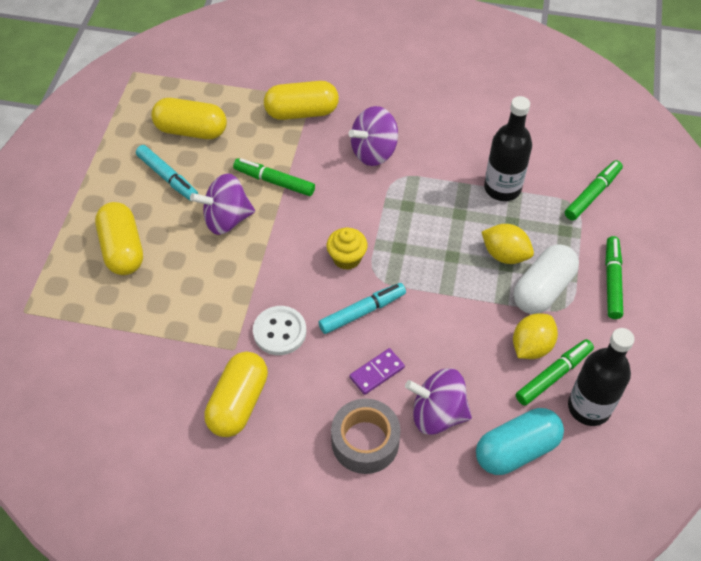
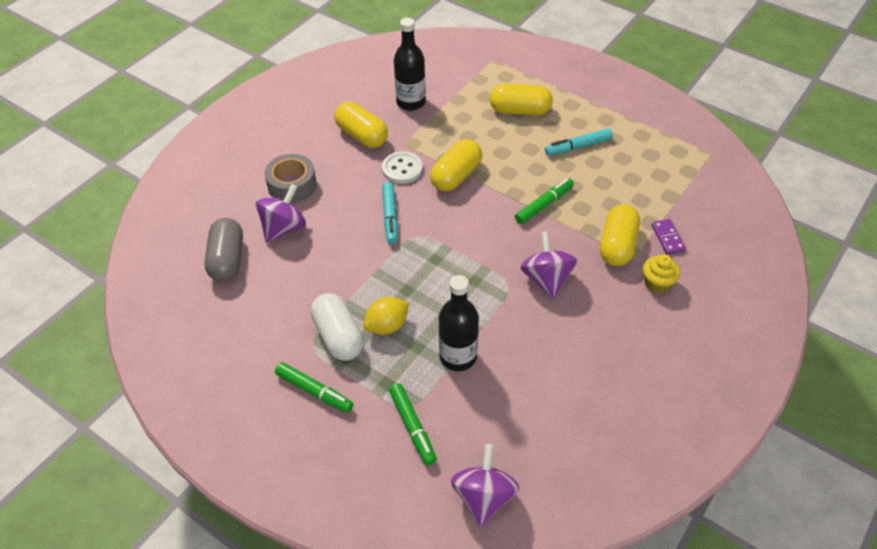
camera: 115 degrees right, 5 degrees down
(191, 130) = (624, 171): yellow capsule -> yellow capsule (456, 176)
(226, 219) = (519, 168): purple spinning top -> purple spinning top (484, 497)
(347, 258) = (443, 224): yellow cupcake -> yellow cupcake (657, 283)
(377, 372) = (336, 208): purple domino -> purple domino (667, 238)
(516, 449) = (227, 260): turquoise capsule -> grey capsule
(531, 346) = (295, 305): yellow lemon -> none
(553, 375) = (263, 307): green marker -> none
(589, 407) = (224, 317): black bottle -> black bottle (411, 102)

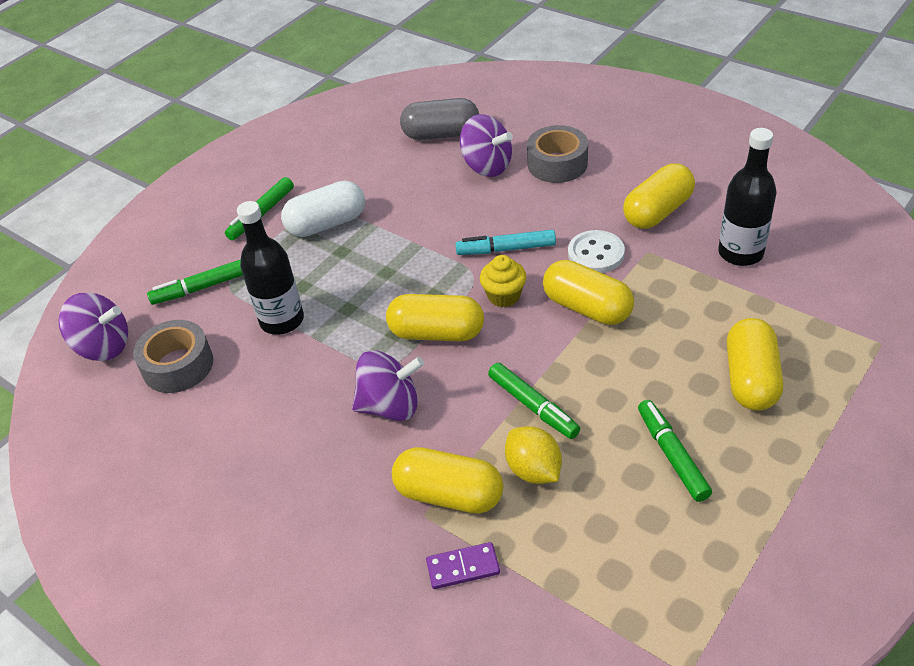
camera: 95 degrees right, 5 degrees down
(387, 326) = (335, 259): yellow lemon -> yellow lemon (533, 470)
(476, 255) = (437, 333): none -> yellow capsule
(507, 427) = (178, 365): none -> grey tape
(578, 147) = (672, 455): turquoise marker -> green marker
(657, 283) = (370, 541): yellow cupcake -> yellow cupcake (504, 296)

